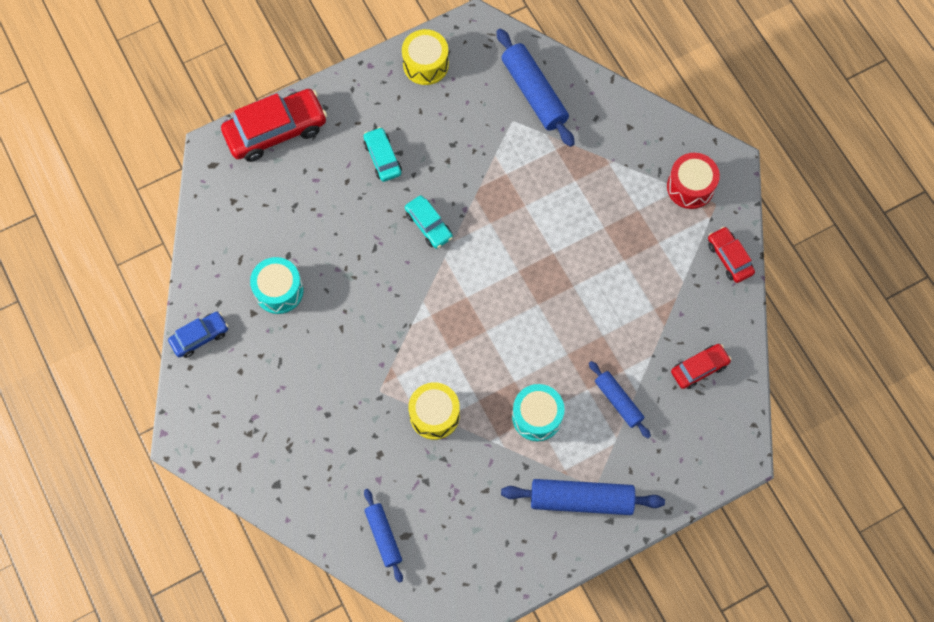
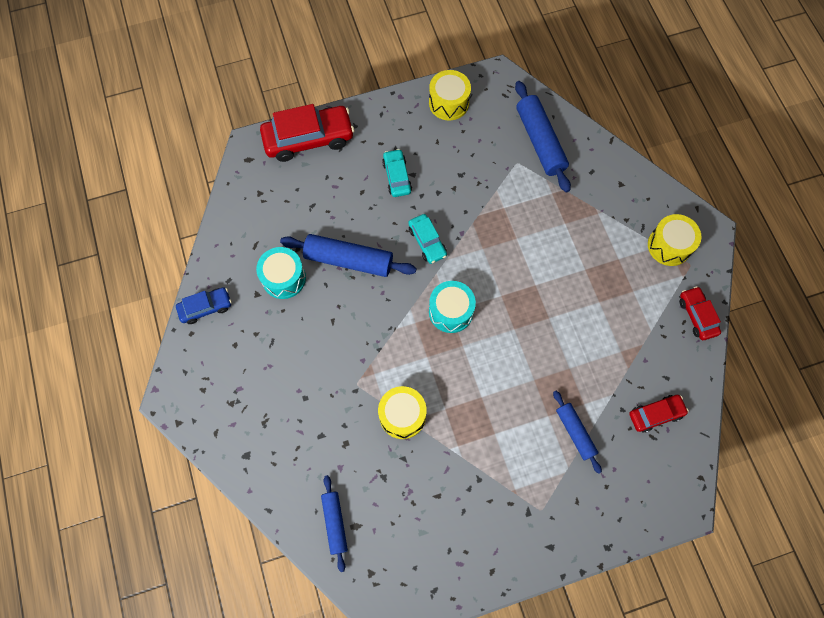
camera: 10 degrees right, 0 degrees up
(537, 416) = (497, 433): turquoise drum -> turquoise drum (451, 311)
(581, 500) = (526, 521): blue rolling pin -> blue rolling pin (349, 260)
(690, 187) = (669, 246): red drum -> yellow drum

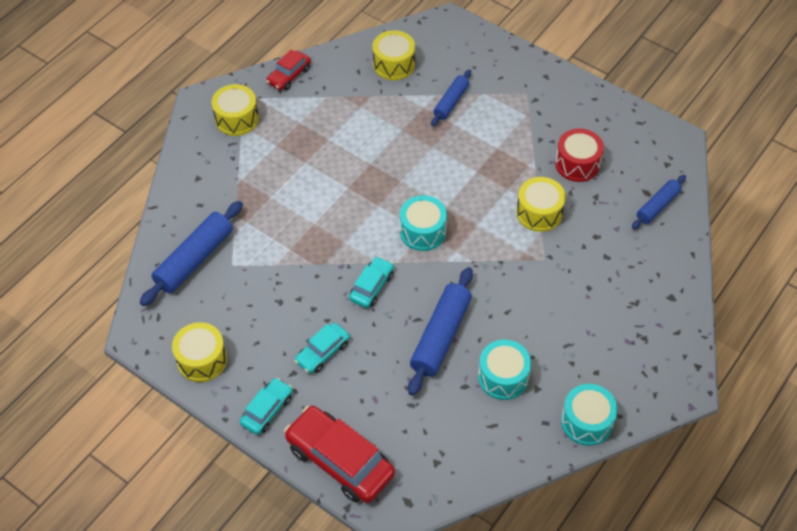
camera: 125 degrees left, 15 degrees down
(206, 307) = (586, 422): blue car -> turquoise drum
(349, 260) = (441, 336): blue rolling pin -> blue rolling pin turned 45 degrees clockwise
(379, 119) = (267, 410): none -> turquoise car
(428, 490) = (577, 164): none -> red drum
(655, 414) = (394, 64): red car -> yellow drum

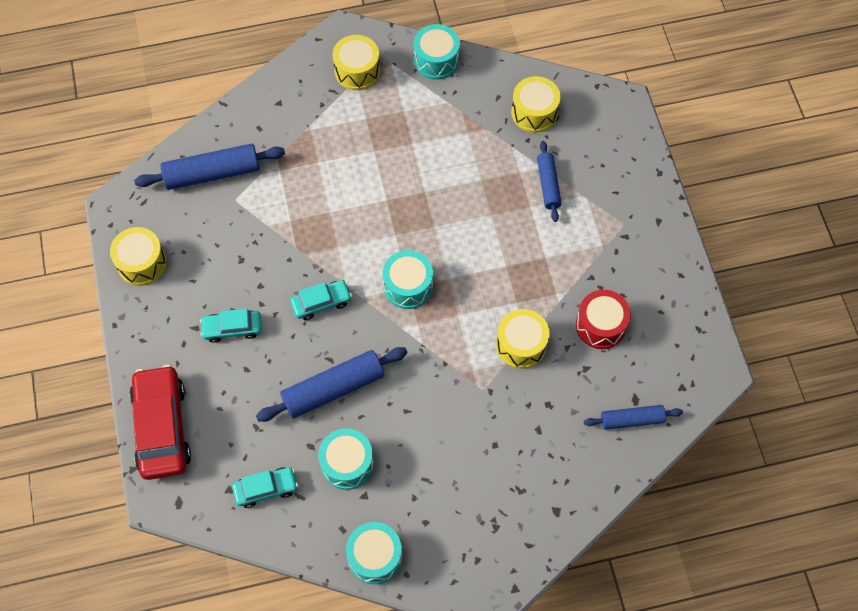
camera: 40 degrees right, 10 degrees up
(267, 410) = (149, 343): turquoise car -> turquoise car (266, 489)
(289, 75) = (436, 60): red car -> turquoise drum
(451, 102) = (548, 184): blue rolling pin -> blue rolling pin turned 75 degrees counterclockwise

